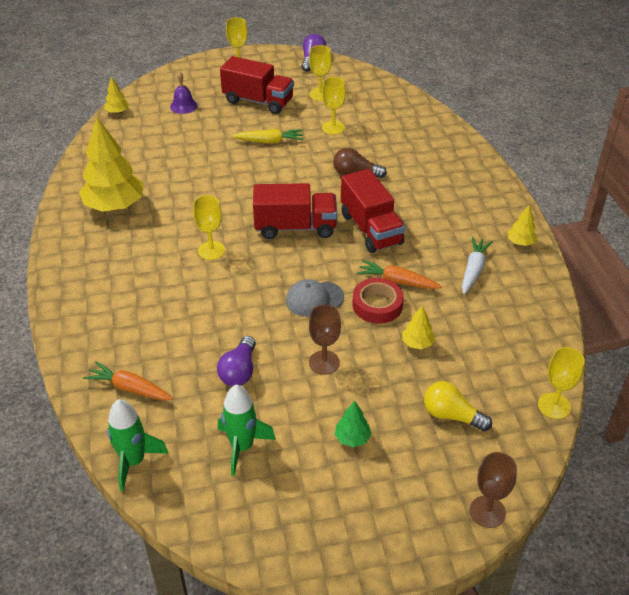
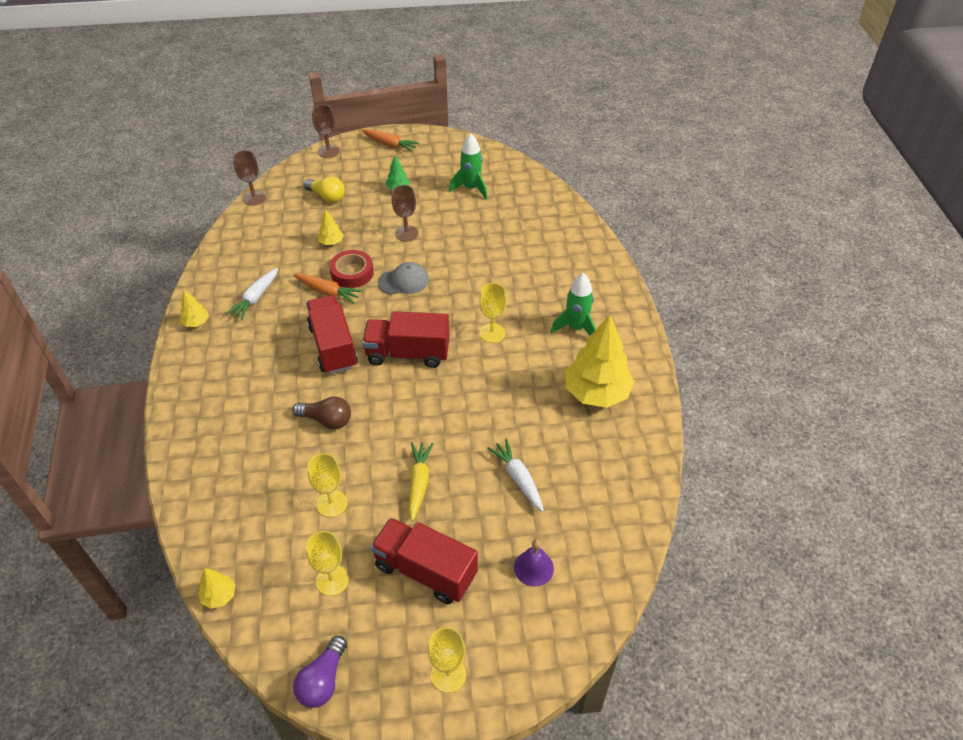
camera: 175 degrees left, 5 degrees up
(118, 112) = (627, 560): yellow tree -> yellow tree (219, 595)
(129, 388) = (551, 225): orange carrot -> orange carrot (390, 144)
(133, 461) = (541, 185): green rocket -> green rocket (576, 328)
(191, 148) = (518, 478): none -> white carrot
(239, 371) = (471, 231): purple light bulb -> none
(269, 141) = (419, 483): yellow carrot -> yellow carrot turned 90 degrees clockwise
(554, 406) = (254, 198): yellow goblet -> brown goblet

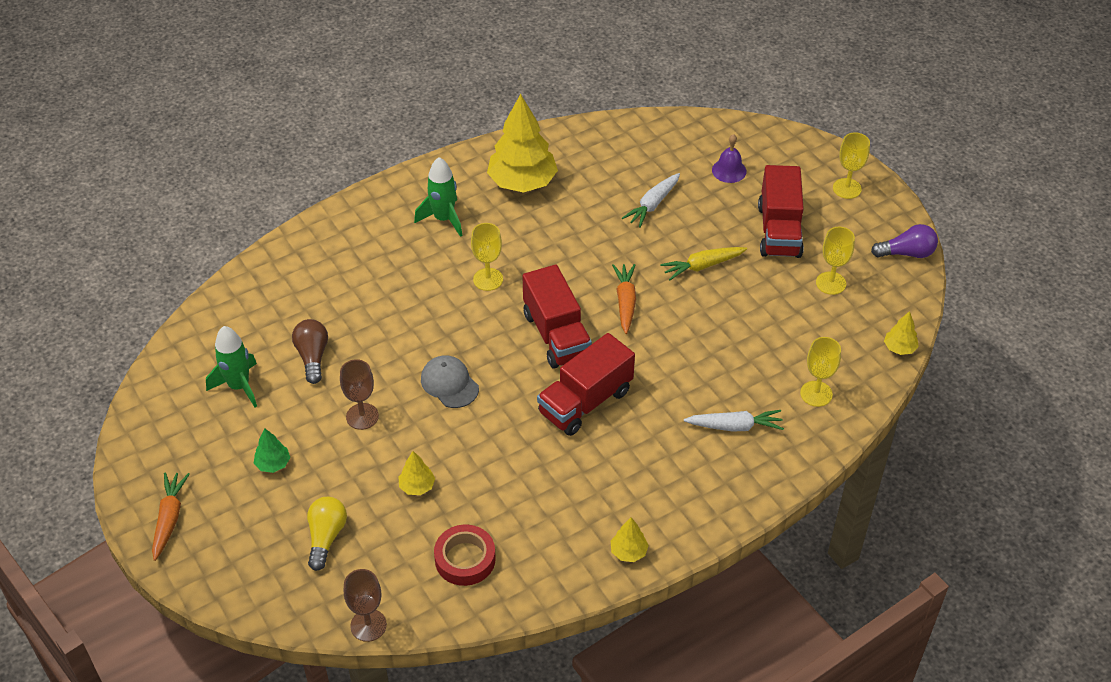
camera: 115 degrees left, 0 degrees up
(255, 298) = (556, 513): white carrot -> white carrot (735, 426)
(327, 420) = (681, 362): brown light bulb -> brown light bulb (312, 357)
(328, 151) = (216, 589): brown goblet -> none
(328, 292) = (506, 447): orange carrot -> orange carrot (625, 302)
(332, 503) = (765, 315): yellow goblet -> yellow goblet (816, 394)
(352, 273) = (461, 438): red tape -> red tape (465, 559)

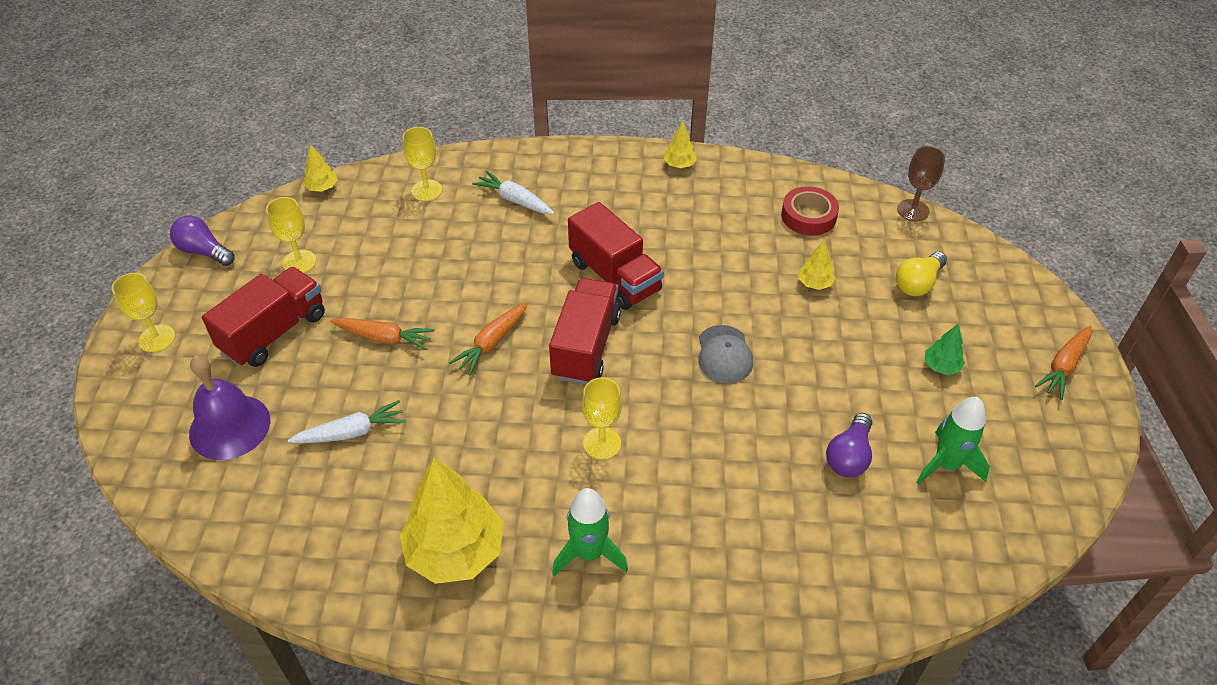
camera: 145 degrees left, 0 degrees up
(312, 357) = (849, 456): brown light bulb -> purple light bulb
(362, 416) = (829, 367): brown goblet -> none
(585, 402) = (615, 276): red truck -> red truck turned 60 degrees clockwise
(702, 266) = (384, 338): yellow carrot -> orange carrot
(729, 170) = (230, 426): purple bell -> purple bell, size x1.71

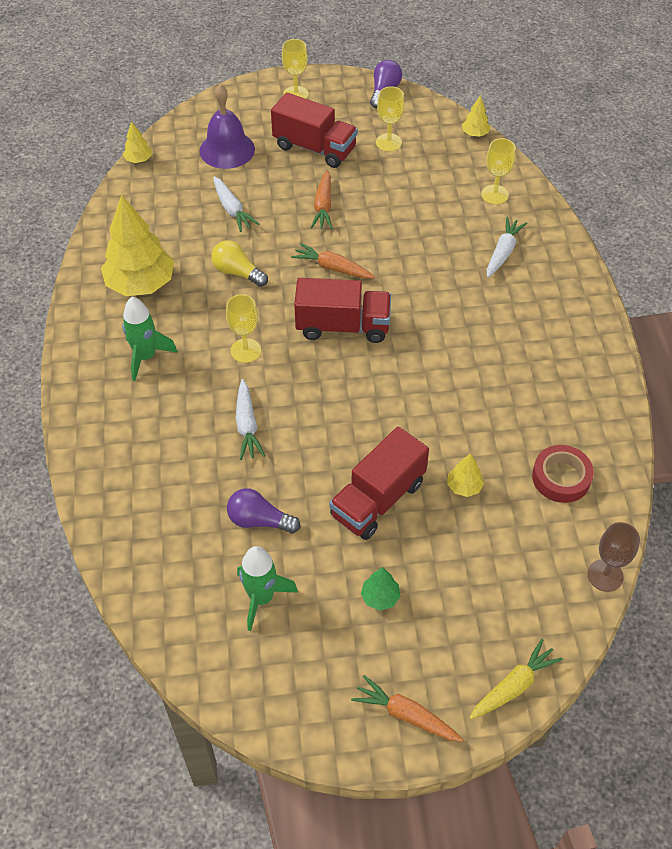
camera: 80 degrees right, 5 degrees up
(615, 276) = (429, 334): red truck -> red truck (378, 499)
(679, 165) = (599, 364): yellow tree -> yellow tree (138, 160)
(716, 453) = (247, 425): none -> white carrot
(724, 354) = (355, 422): grey cap -> none
(918, 283) = (491, 578): yellow light bulb -> yellow light bulb (237, 272)
(1025, 288) = (513, 685): none -> yellow carrot

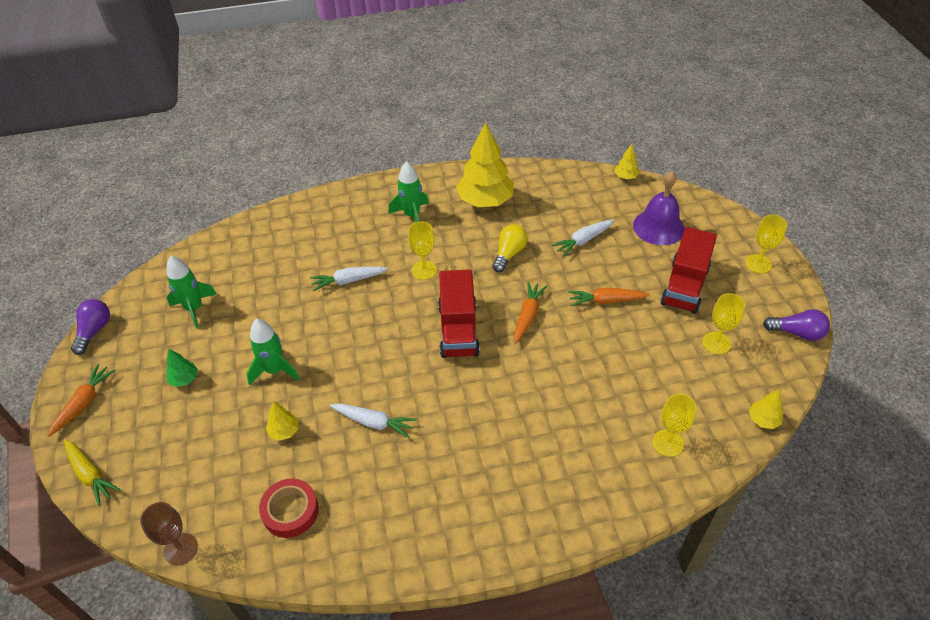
camera: 85 degrees right, 5 degrees down
(259, 520) = (260, 299): purple light bulb -> purple light bulb (94, 331)
(378, 499) = (274, 370): red truck -> green rocket
(503, 252) = (580, 453): white carrot -> white carrot (374, 422)

